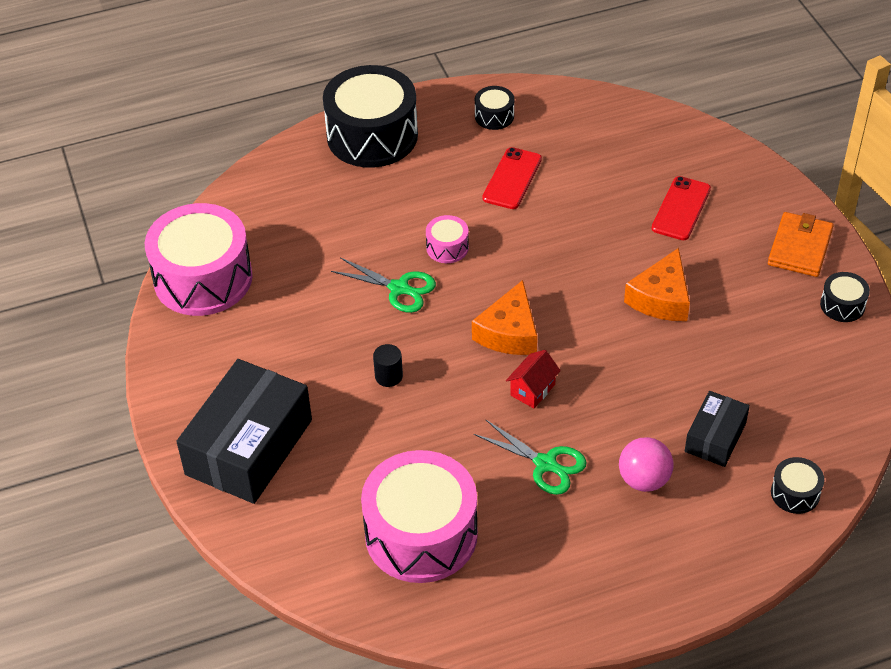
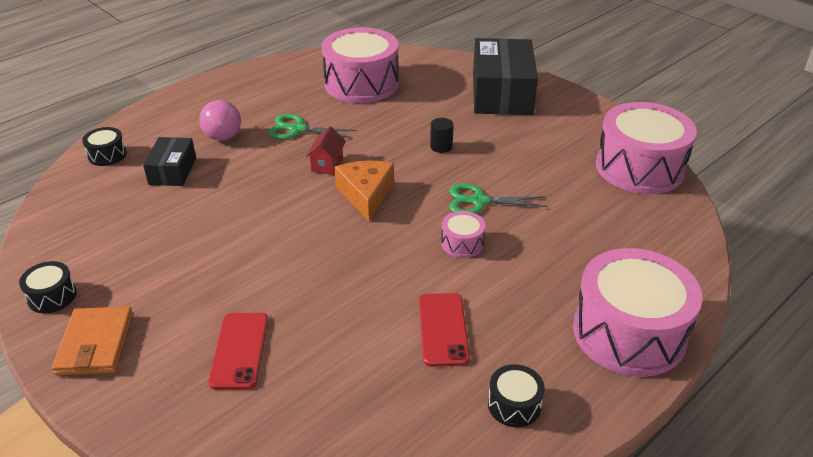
camera: 155 degrees right, 10 degrees down
(372, 135) = (629, 333): black drum -> pink drum
(661, 298) = (240, 254): orange cheese -> none

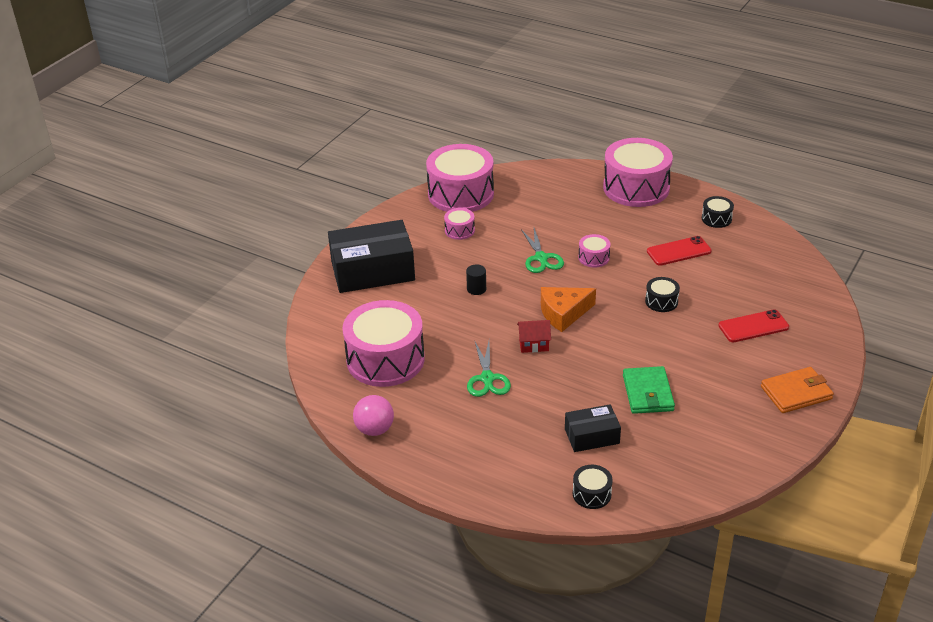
camera: 105 degrees left, 0 degrees up
(52, 296) = (774, 437): black drum -> black drum (661, 301)
(198, 221) = (648, 393): none -> green wallet
(223, 137) = (523, 423): pink ball -> pink ball (375, 429)
(558, 154) = (459, 230): none -> pink drum

